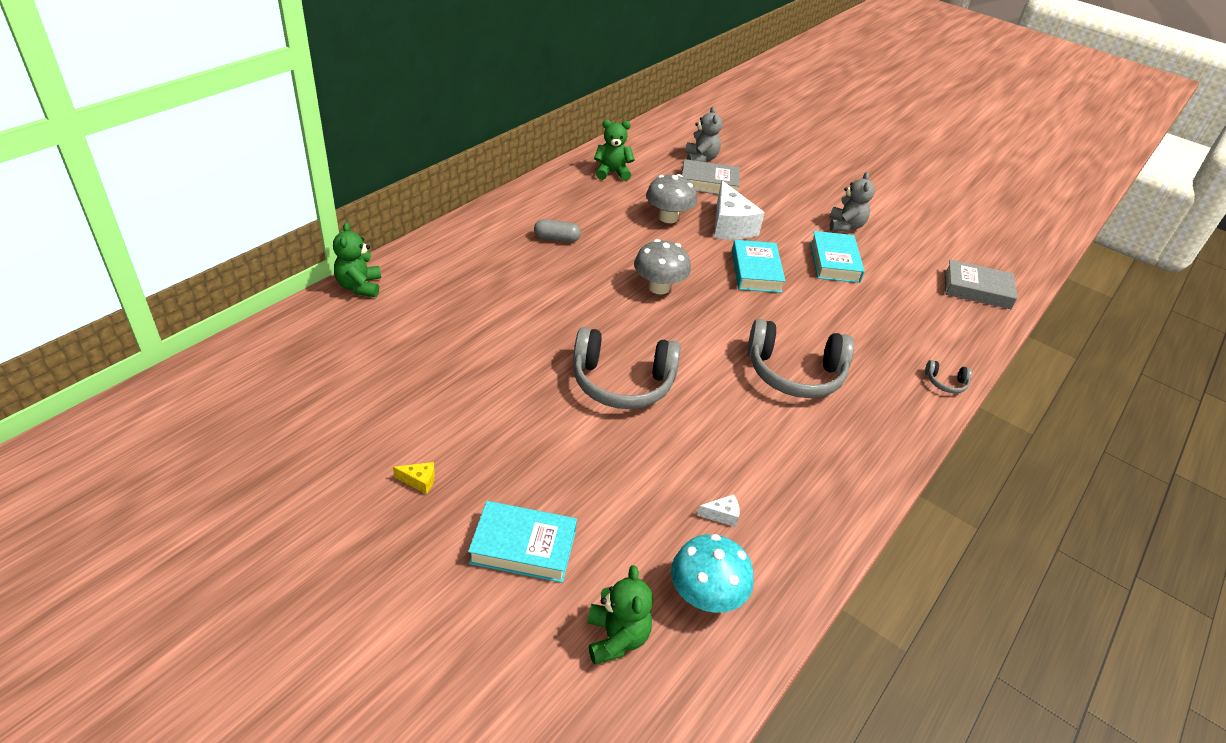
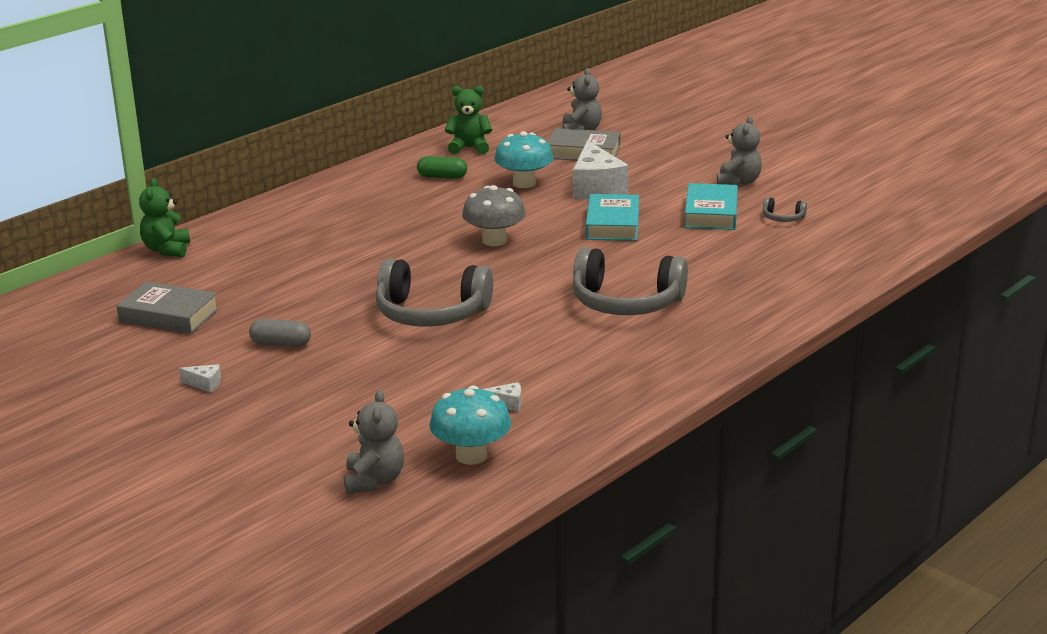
camera: 10 degrees right, 15 degrees down
(419, 481) = (205, 384): yellow cheese -> white cheese
(523, 546) = (298, 425): turquoise book -> none
(556, 238) = (389, 205): grey capsule -> grey capsule (281, 344)
(596, 206) = (442, 177): none -> green capsule
(616, 638) = (374, 480): green teddy bear -> grey teddy bear
(668, 217) = (524, 183): grey mushroom -> turquoise mushroom
(945, 383) = (800, 306): grey headphones -> grey headphones (783, 218)
(977, 290) = (878, 231): grey book -> grey book (169, 315)

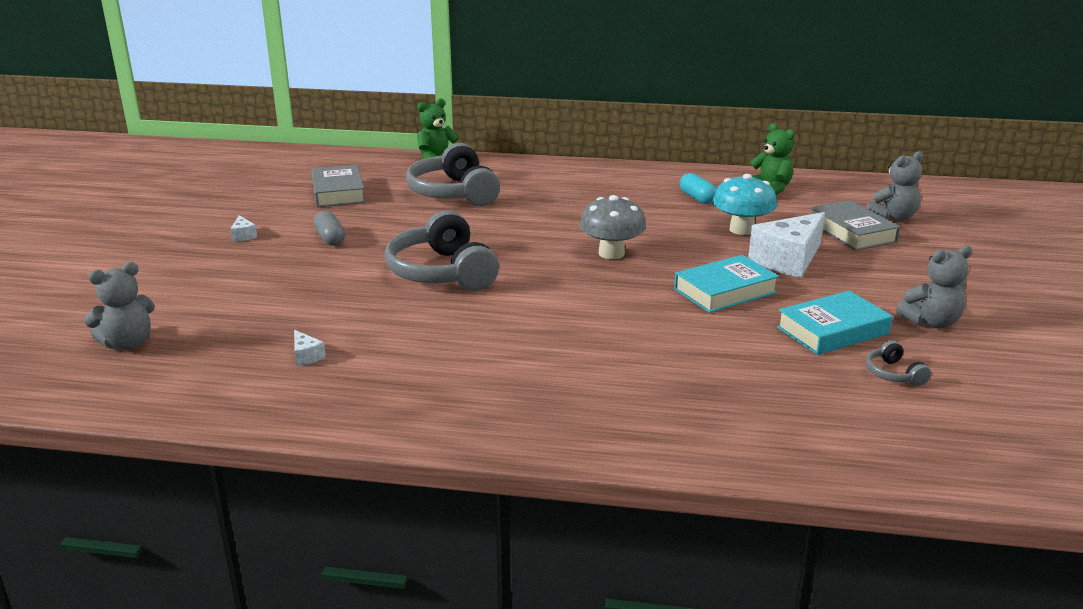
camera: 55 degrees right, 0 degrees up
(442, 177) = (697, 198): green capsule -> turquoise capsule
(471, 455) = (197, 370): turquoise mushroom -> none
(626, 303) = (569, 349): grey headphones -> grey headphones (454, 193)

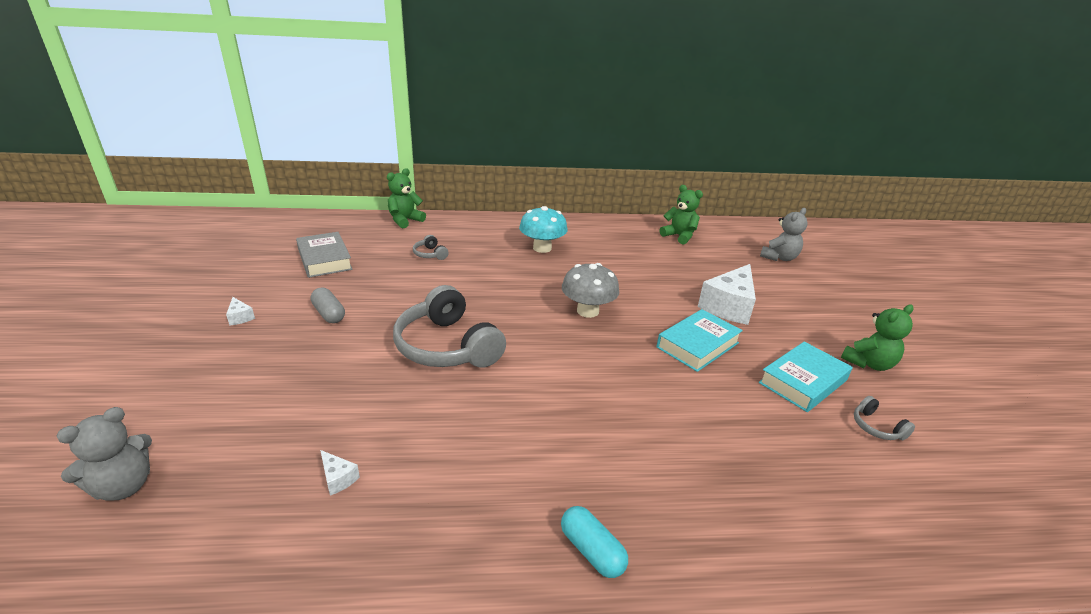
camera: 15 degrees left, 5 degrees up
(454, 193) = (430, 254): grey headphones -> grey headphones, size x0.42
(697, 198) = (630, 247): turquoise capsule -> turquoise capsule (592, 550)
(741, 229) = (678, 277): turquoise mushroom -> turquoise mushroom (542, 248)
(852, 232) = (759, 274): grey book -> none
(931, 322) = (868, 363): grey teddy bear -> green teddy bear

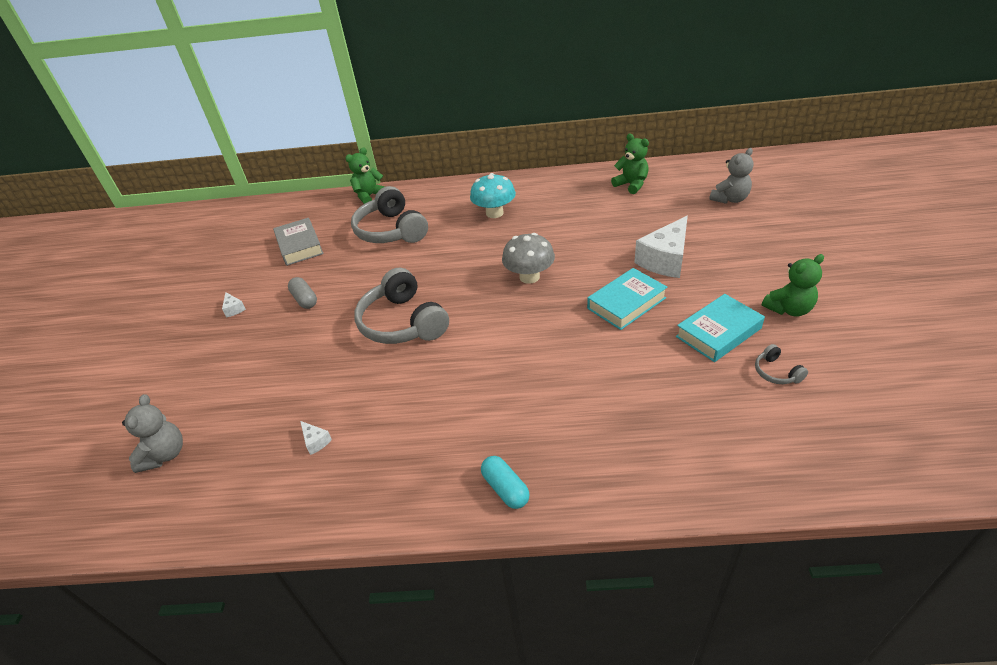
camera: 10 degrees right, 10 degrees up
(123, 486) = (165, 454): grey teddy bear -> grey teddy bear turned 45 degrees counterclockwise
(430, 254) = (391, 231): grey headphones -> grey headphones, size x2.36

